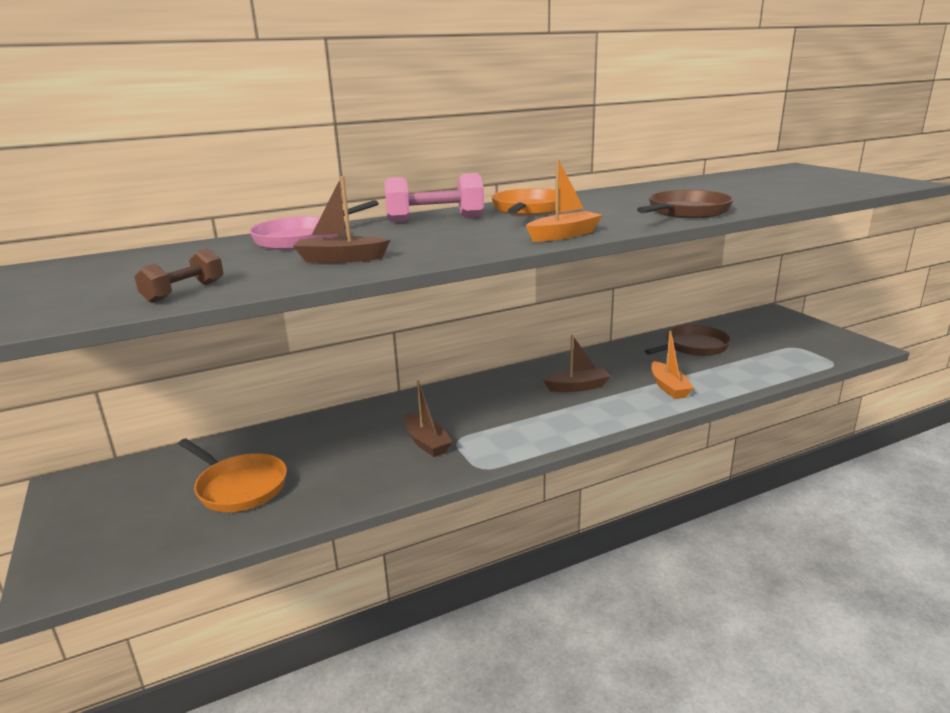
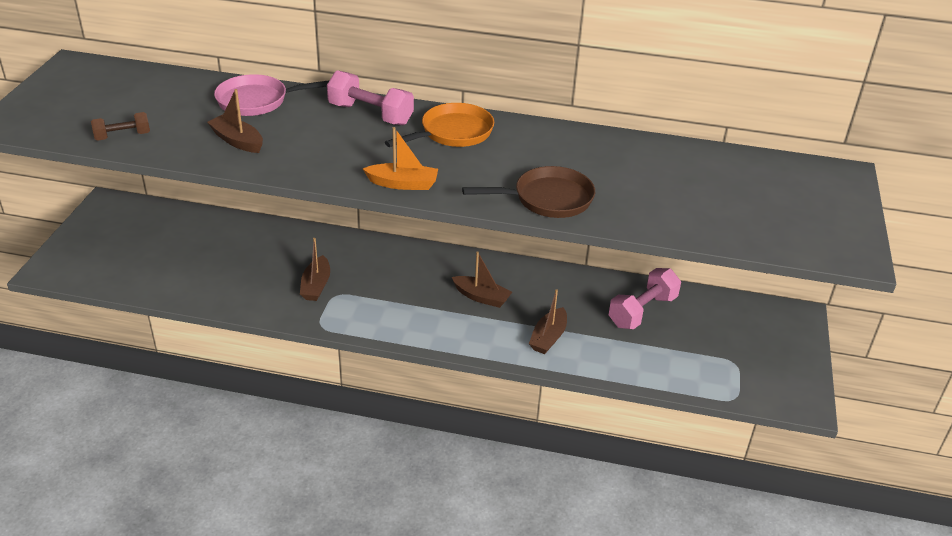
camera: 35 degrees right, 15 degrees up
(239, 487) = (181, 257): orange pan -> none
(669, 387) = (548, 337): orange boat -> brown boat
(693, 347) = (642, 311): brown pan -> pink dumbbell

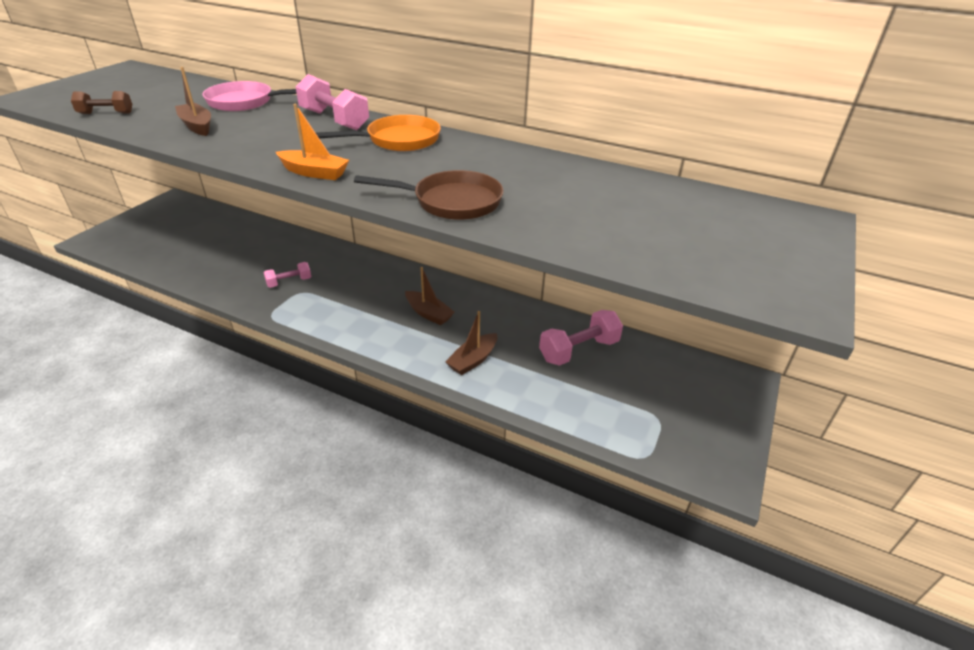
camera: 15 degrees right, 0 degrees up
(316, 285) = (289, 282): brown boat -> pink dumbbell

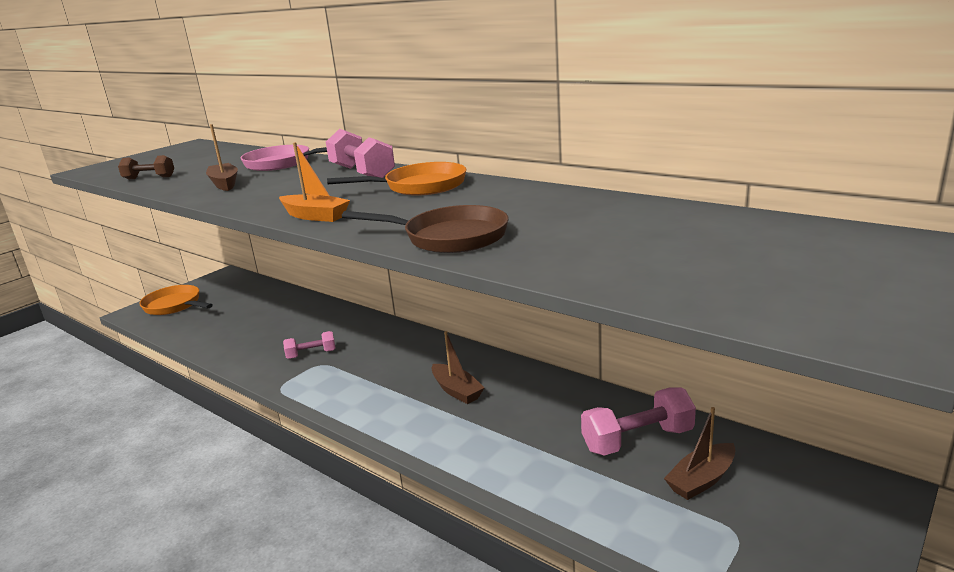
camera: 15 degrees right, 15 degrees down
(132, 233) = (175, 305): none -> orange pan
(473, 360) = (496, 445): brown boat -> brown boat (701, 480)

